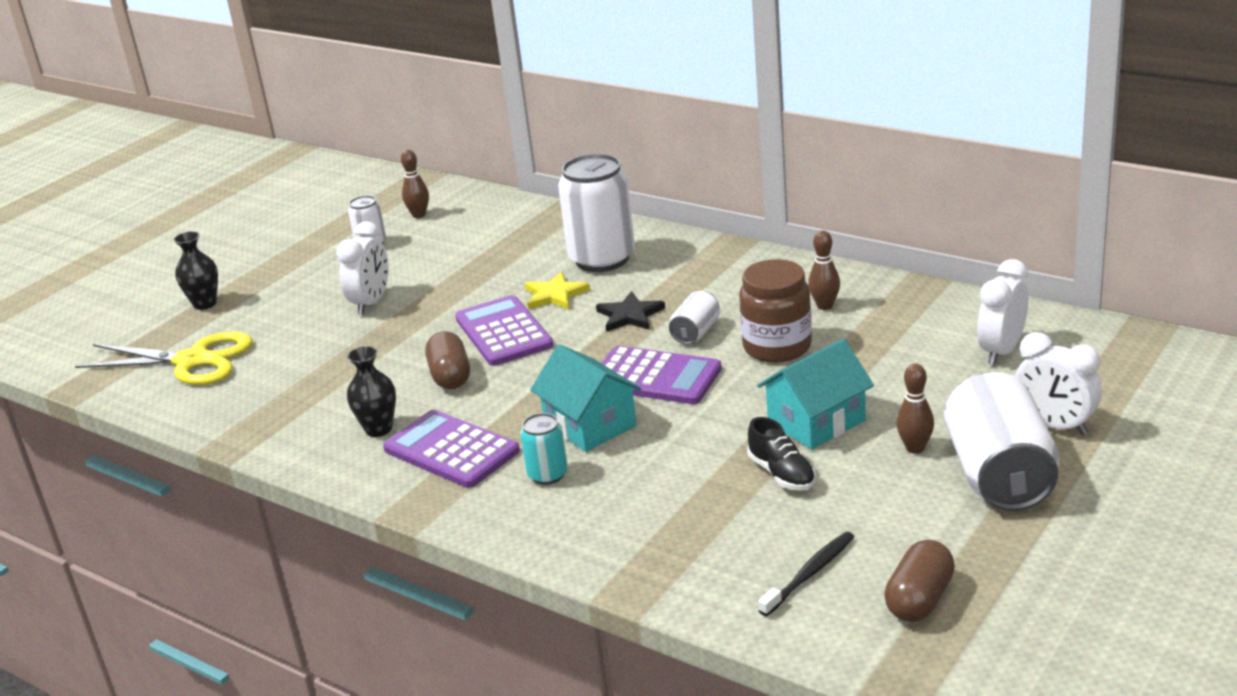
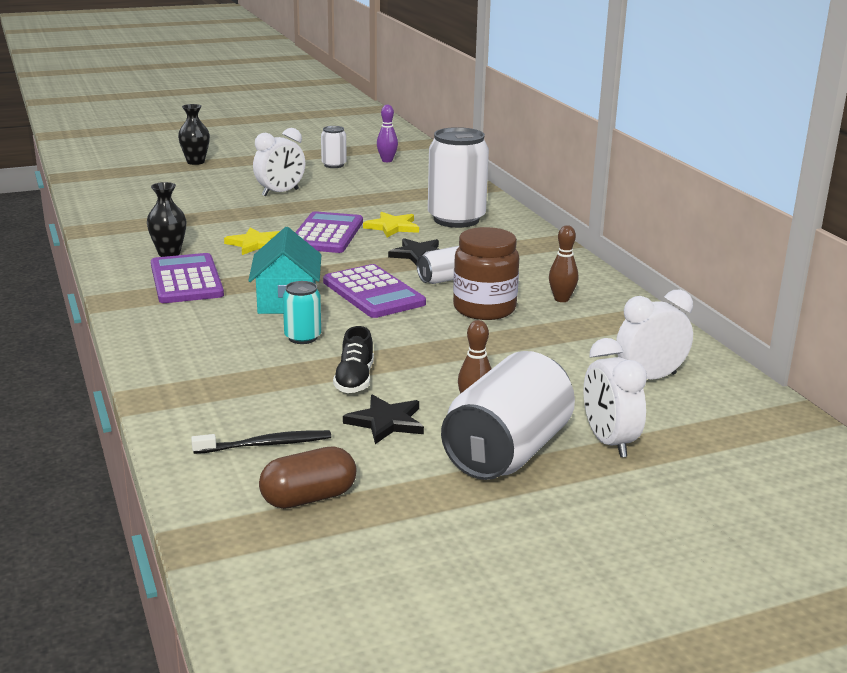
camera: 30 degrees right, 5 degrees down
(192, 361) = (140, 185): yellow scissors -> none
(419, 215) = (387, 160): brown bowling pin -> purple bowling pin
(450, 376) = (255, 244): brown capsule -> yellow star
(548, 475) = (214, 315): turquoise can -> turquoise can (302, 337)
(816, 422) = (433, 361): turquoise house -> none
(870, 499) = (386, 422): none -> black star

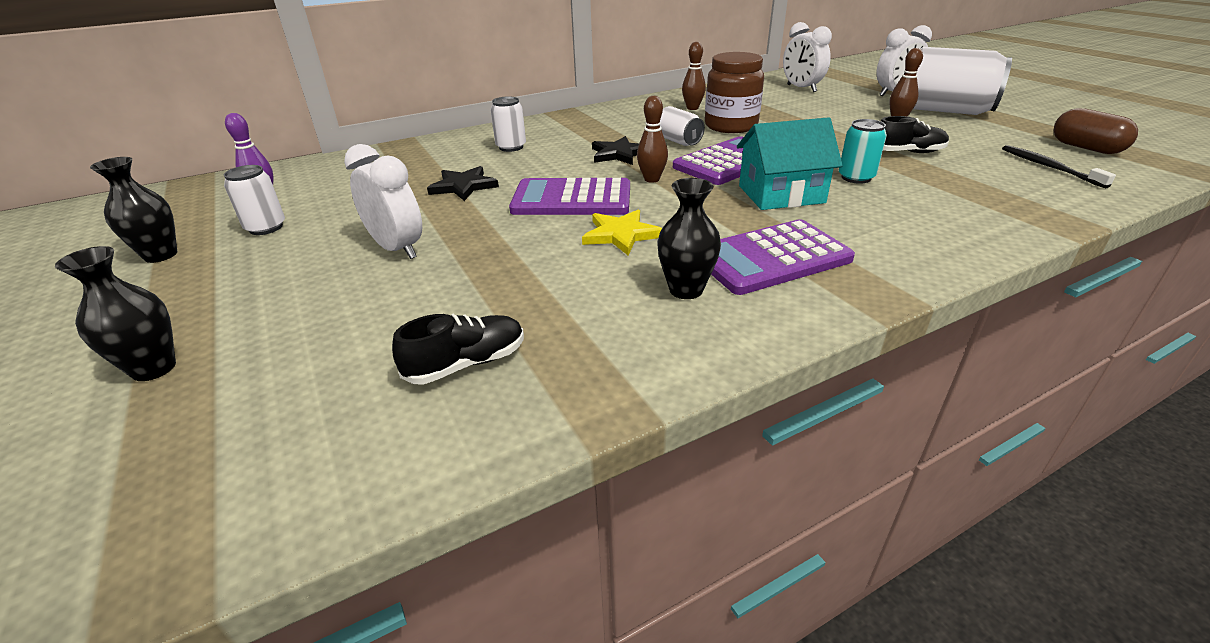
camera: 95 degrees left, 10 degrees up
(146, 208) = (466, 364): none -> black shoe
(311, 150) = (161, 255): none -> black vase
(350, 261) = (651, 179): none -> brown bowling pin
(386, 422) = (955, 138): black star -> black star (463, 186)
(392, 227) = (539, 171): yellow star -> none
(456, 219) = (511, 147): white can -> white can, size x0.49

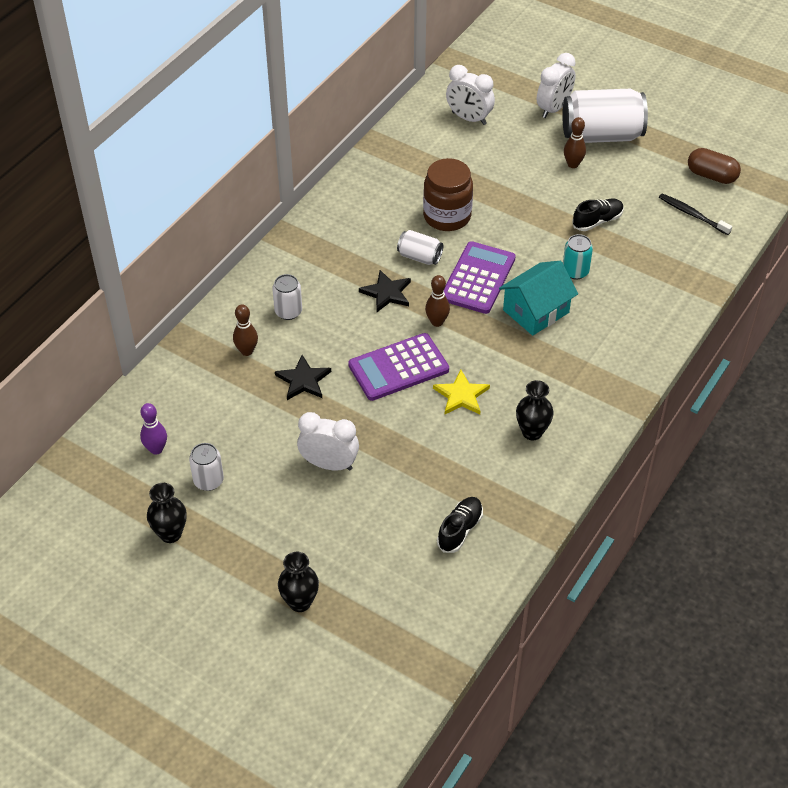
camera: 30 degrees left, 15 degrees up
(692, 108) = (394, 190): brown bowling pin -> brown bowling pin (247, 351)
(771, 258) = (563, 385): purple calculator -> none

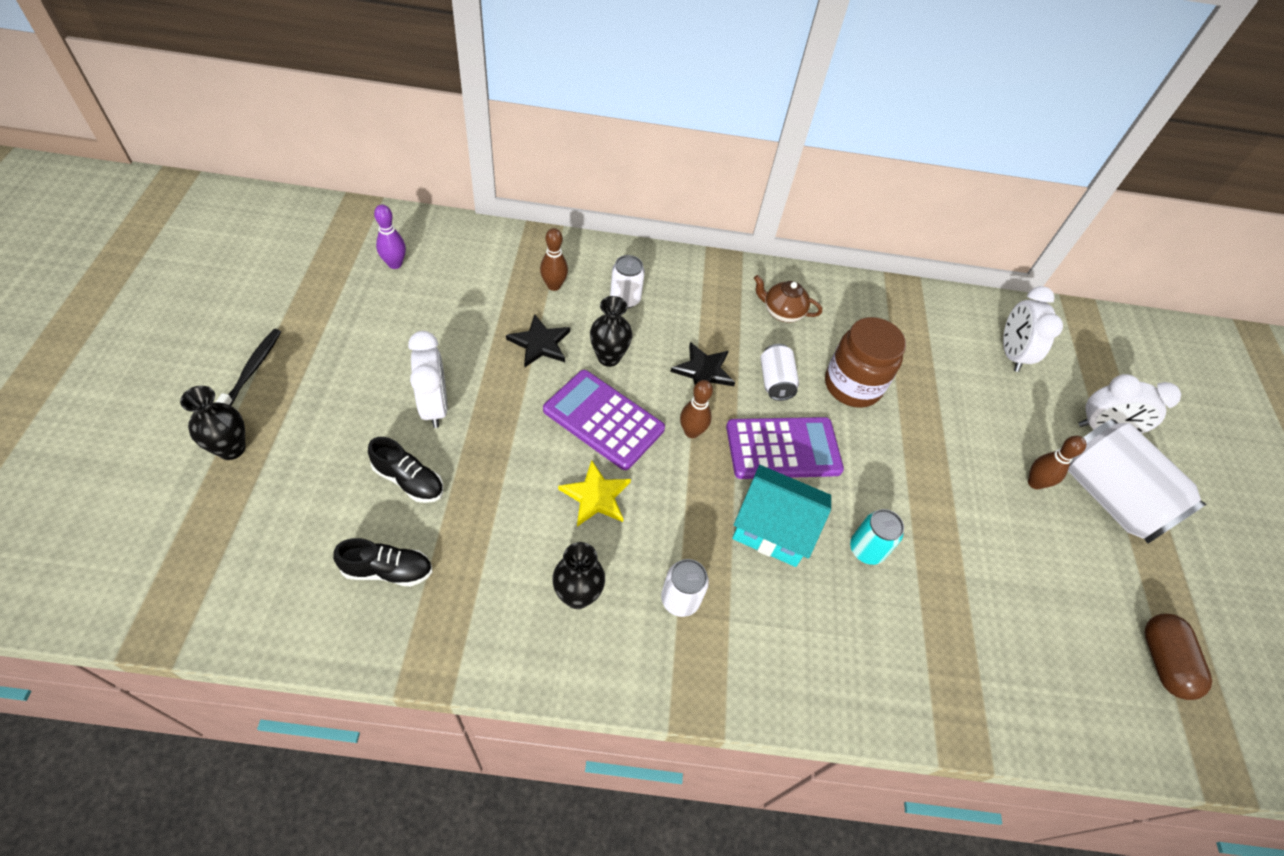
camera: 55 degrees right, 5 degrees up
(170, 534) = (292, 311): black vase -> black vase (609, 357)
(208, 481) = (371, 315): white can -> white can (680, 599)
(357, 224) = (782, 312): none -> brown teapot
(597, 221) = (967, 544): black shoe -> black shoe (409, 480)
(692, 214) = (1073, 662): black toothbrush -> black toothbrush (252, 370)

